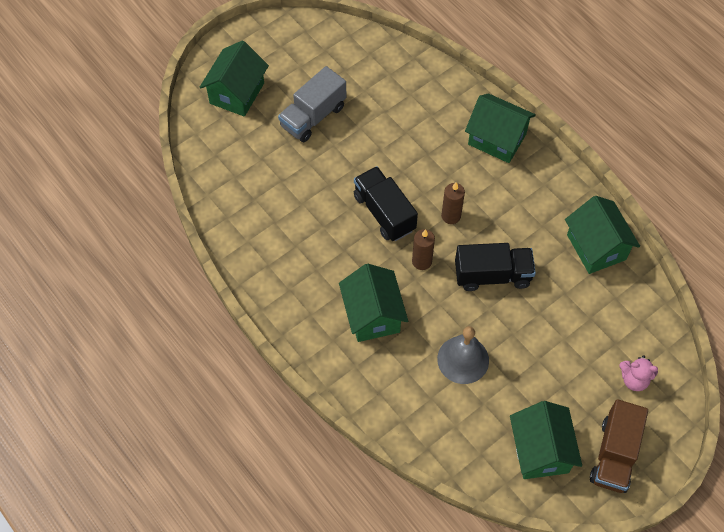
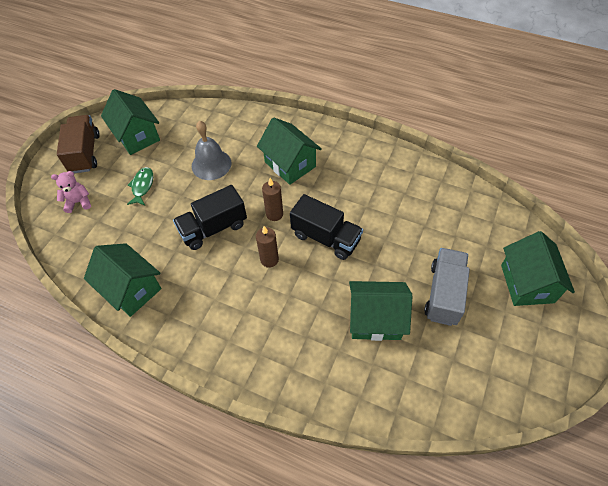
camera: 155 degrees right, 5 degrees down
(497, 139) = (261, 354): green house -> green house (375, 319)
(554, 367) = (142, 186): none -> green fish

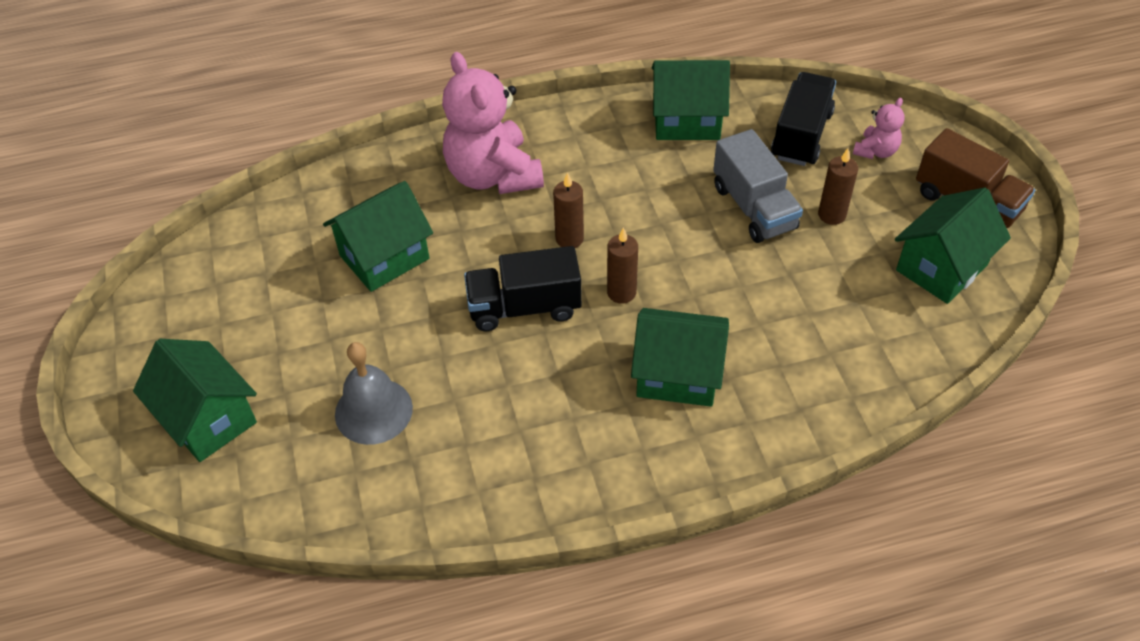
camera: 140 degrees right, 5 degrees down
(137, 136) = (941, 267): green house -> green house turned 60 degrees counterclockwise
(142, 186) = (832, 215): green fish -> brown candle
(211, 164) = (786, 299): grey bell -> grey bell (373, 411)
(213, 228) = (678, 228): black truck -> black truck (801, 135)
(269, 333) = (493, 175): none -> pink teddy bear
(444, 294) = (317, 336): grey truck -> grey truck (754, 207)

